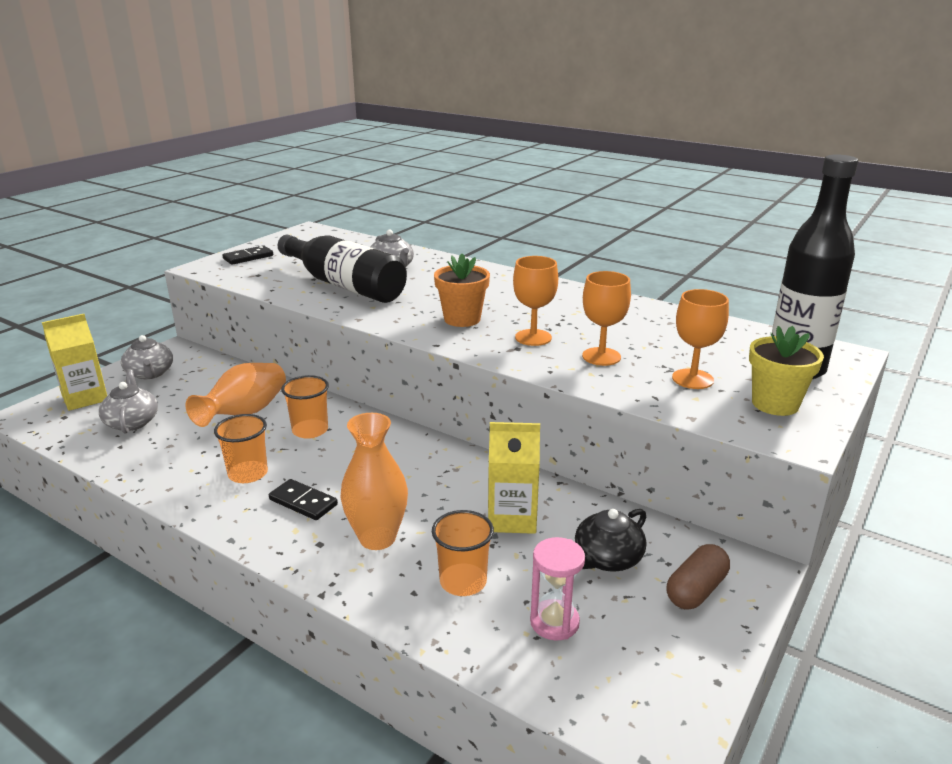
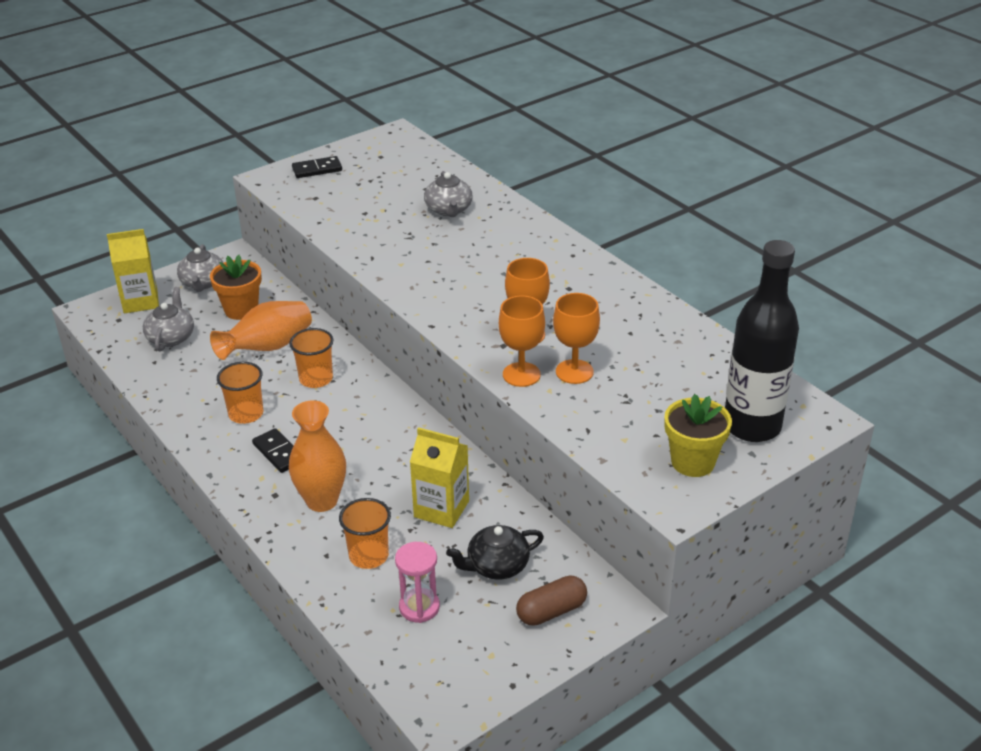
camera: 20 degrees right, 10 degrees up
(344, 285) = (389, 228): black bottle -> none
(462, 319) = (475, 297): orange flower pot -> orange flower pot (241, 310)
(692, 379) = (639, 417): orange goblet -> orange goblet (521, 374)

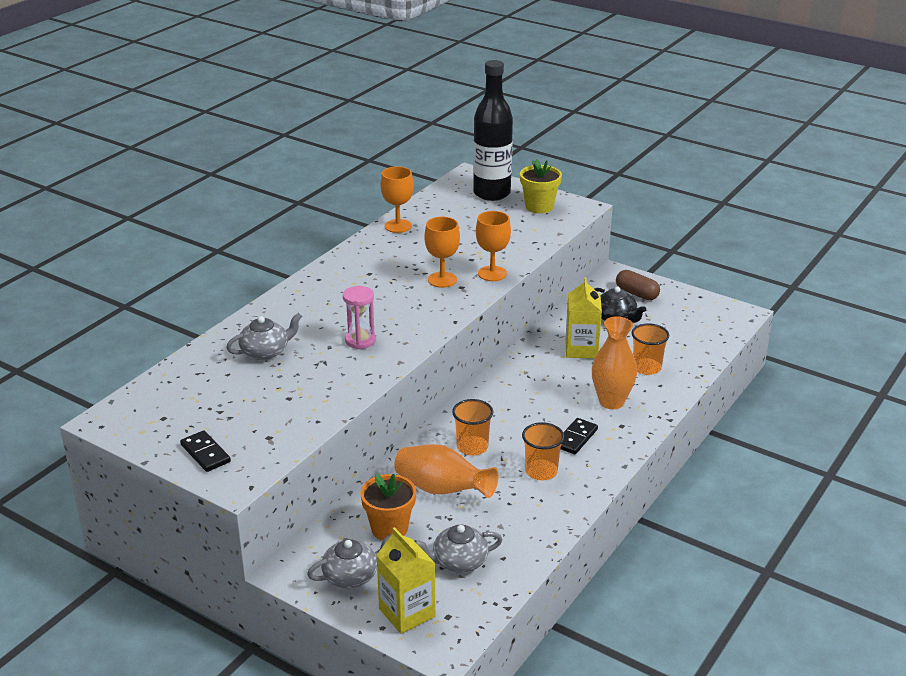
camera: 110 degrees left, 5 degrees down
(419, 607) = (672, 338): pink hourglass -> pink hourglass (360, 340)
(574, 372) = (475, 255): orange goblet -> orange goblet (398, 226)

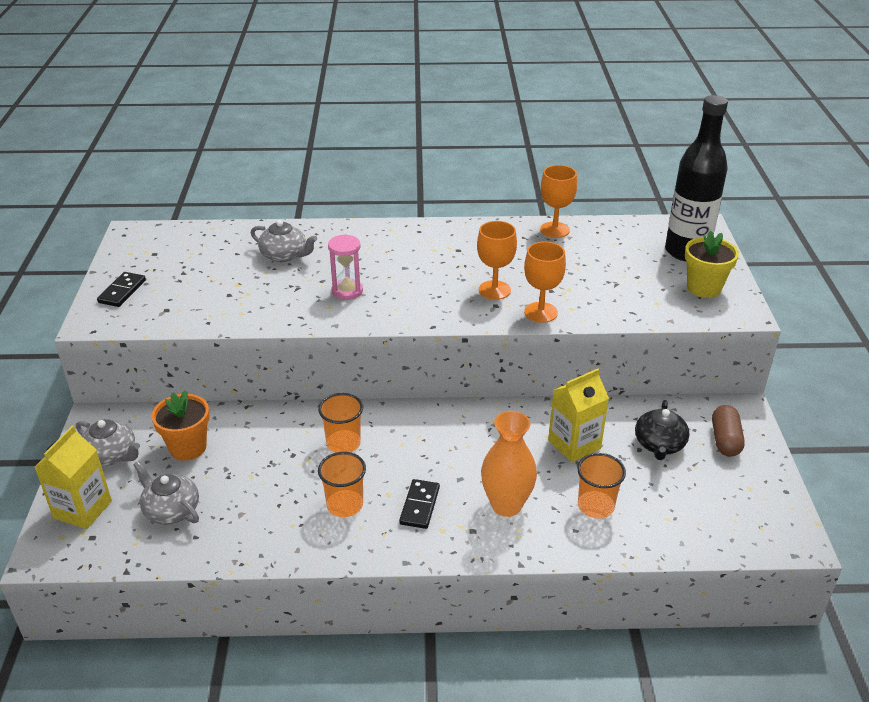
camera: 55 degrees right, 5 degrees up
(442, 489) = (265, 453): orange vase -> none
(575, 438) = (419, 506): black domino -> black domino turned 75 degrees counterclockwise

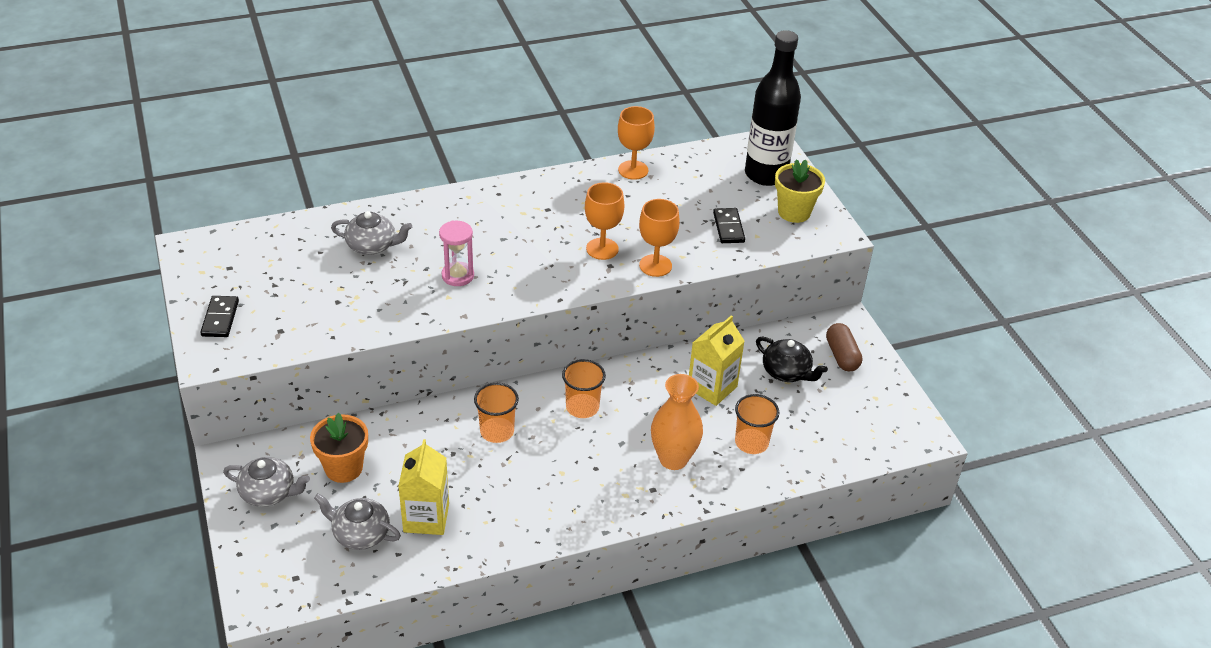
camera: 20 degrees left, 5 degrees up
(82, 509) = (270, 553): yellow carton -> yellow carton (426, 518)
(345, 505) = (526, 491): orange cup -> orange cup (582, 407)
(419, 506) = (595, 477): black domino -> black domino (728, 227)
(659, 444) = (787, 372): black teapot -> black teapot turned 45 degrees counterclockwise

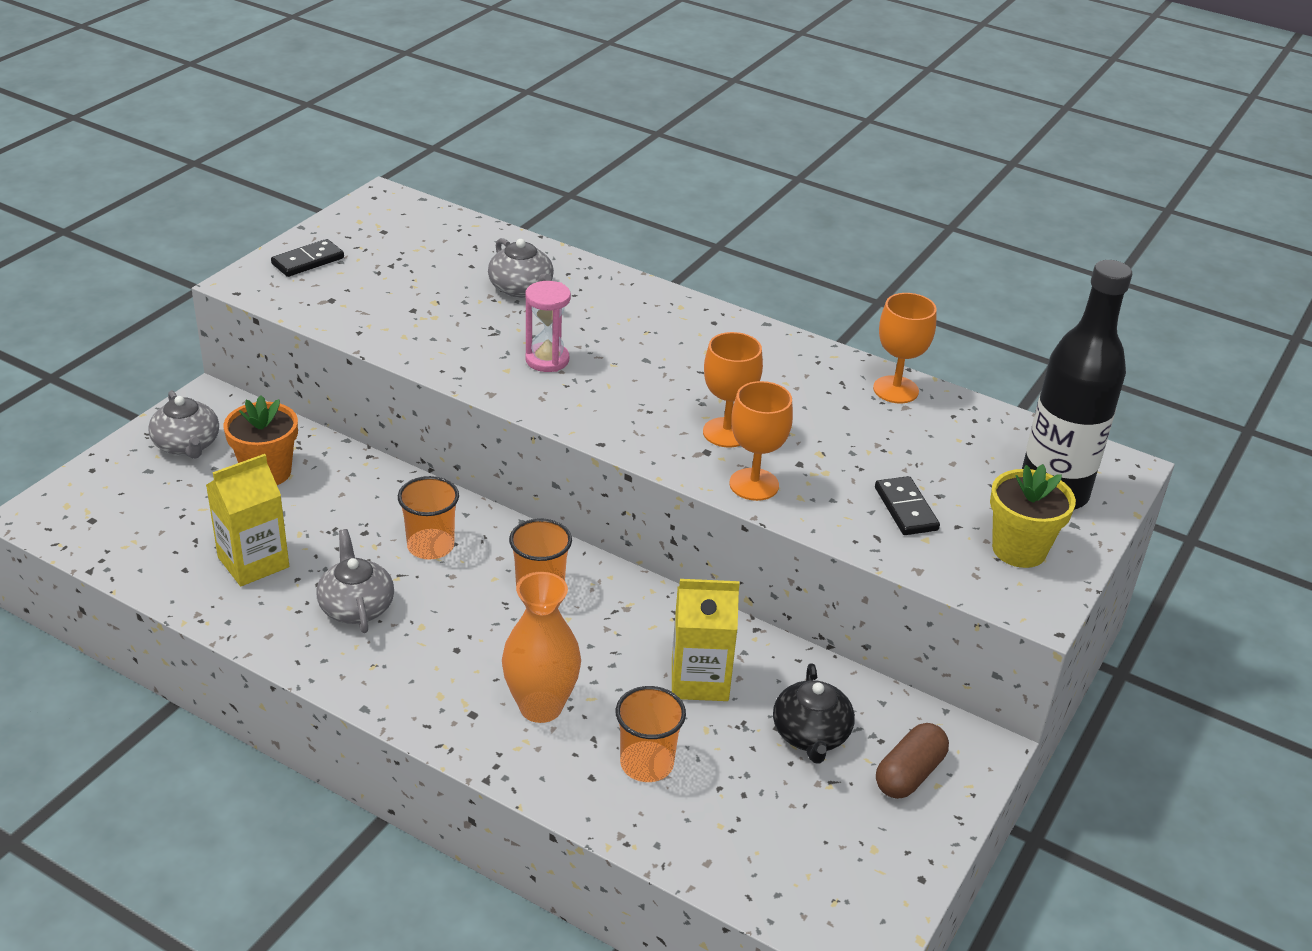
camera: 50 degrees right, 5 degrees down
(360, 534) = (188, 530): grey teapot -> grey teapot (356, 606)
(728, 227) = (905, 509): black domino -> black domino turned 60 degrees counterclockwise

